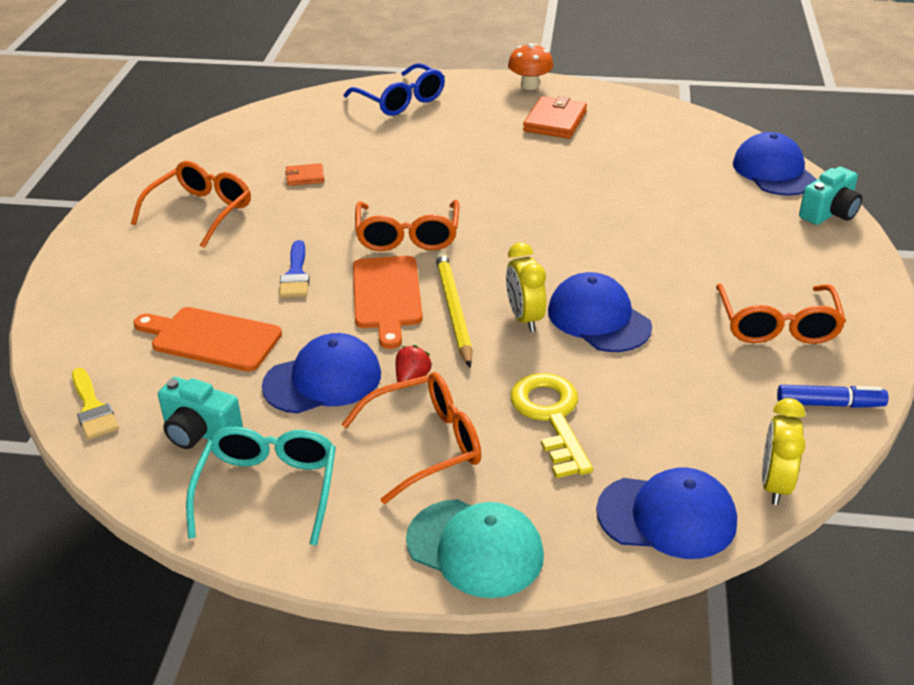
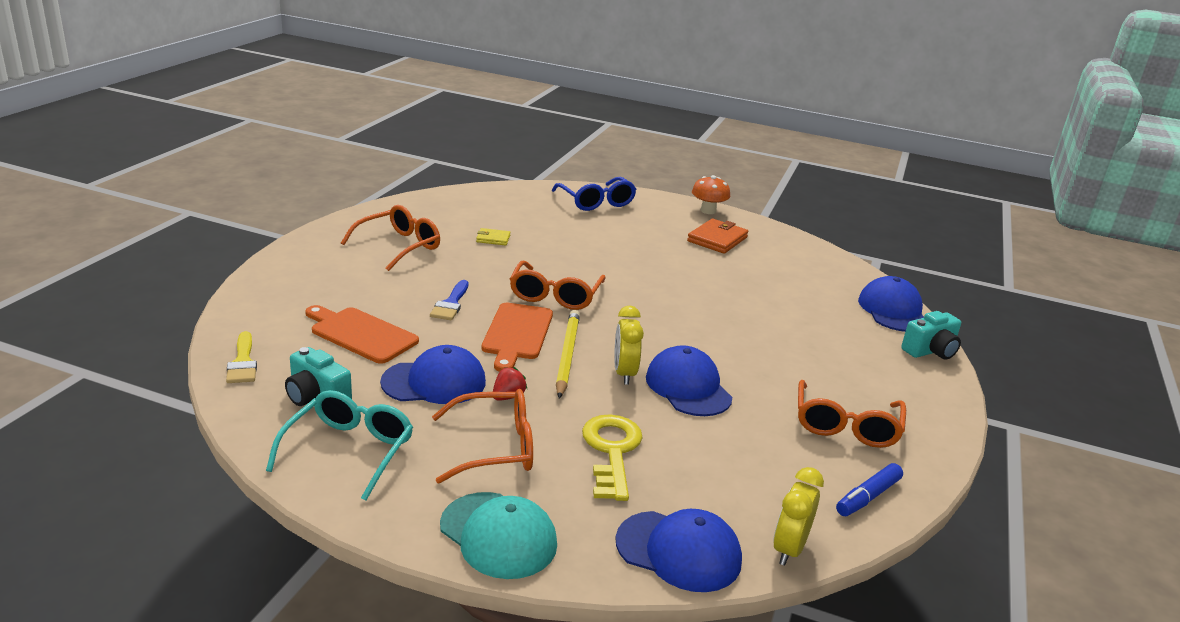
camera: 10 degrees right, 10 degrees down
(305, 177) = (493, 239): orange wallet -> yellow wallet
(829, 404) = (868, 497): blue marker -> blue marker turned 120 degrees clockwise

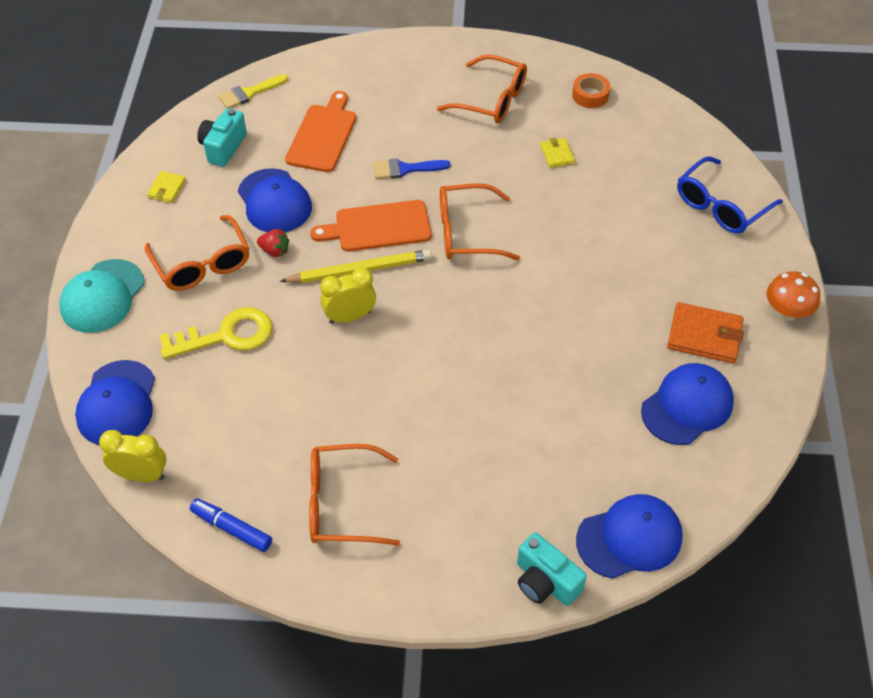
camera: 75 degrees right, 25 degrees up
(349, 450) = (167, 189): turquoise glasses -> yellow wallet
(436, 210) = (590, 95): none -> orange tape
(688, 387) = (350, 368): blue cap -> blue cap (687, 406)

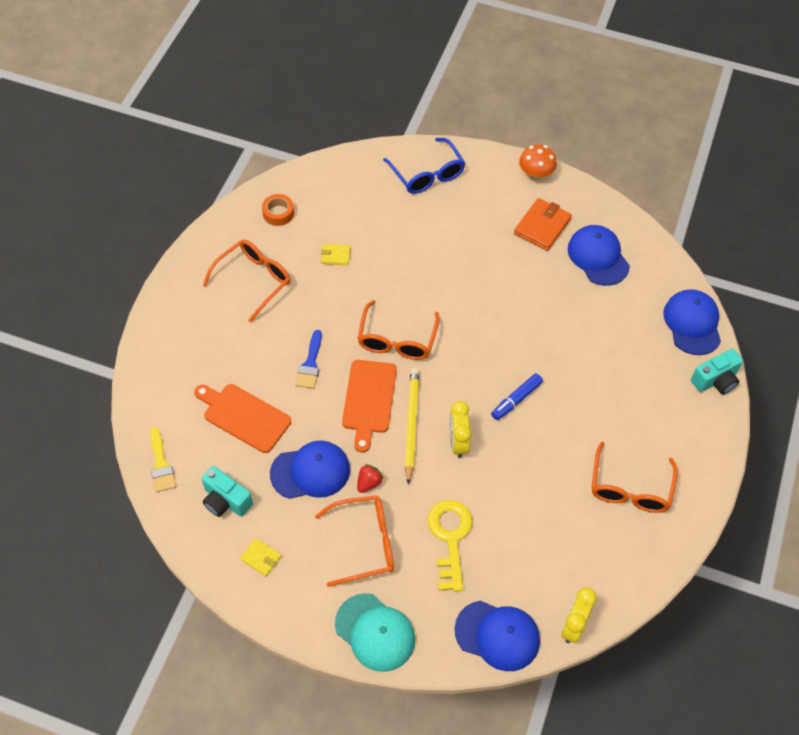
camera: 75 degrees left, 5 degrees up
(232, 529) = (636, 567): blue marker -> blue marker (516, 400)

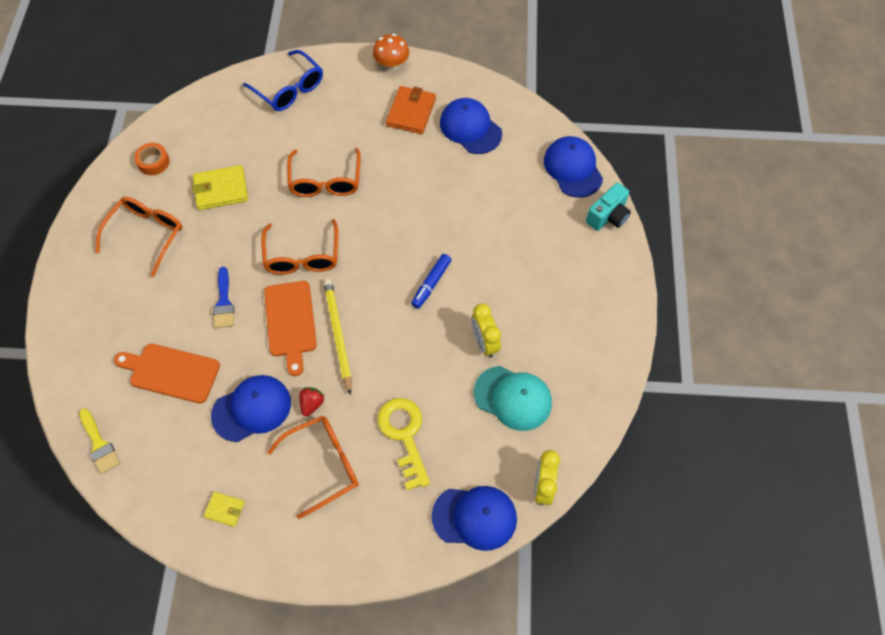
camera: 15 degrees left, 5 degrees up
(225, 500) = (174, 462): turquoise camera -> none
(335, 256) = (221, 190): yellow wallet -> yellow wallet, size x1.80
(375, 632) = (357, 550): turquoise cap -> turquoise cap (513, 398)
(458, 443) = (387, 340): yellow clock -> yellow clock (484, 342)
(630, 488) = (559, 339): orange glasses -> orange glasses (325, 181)

